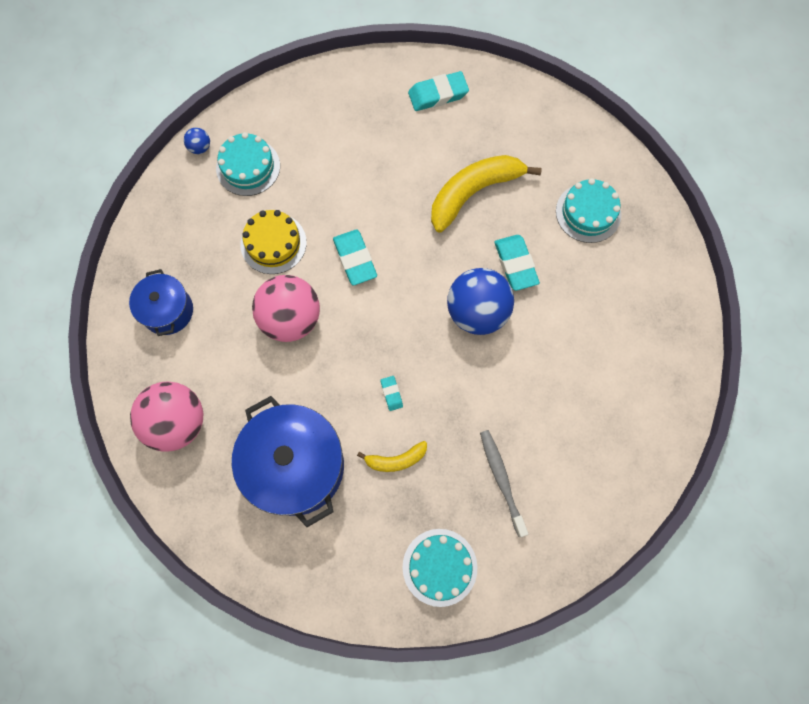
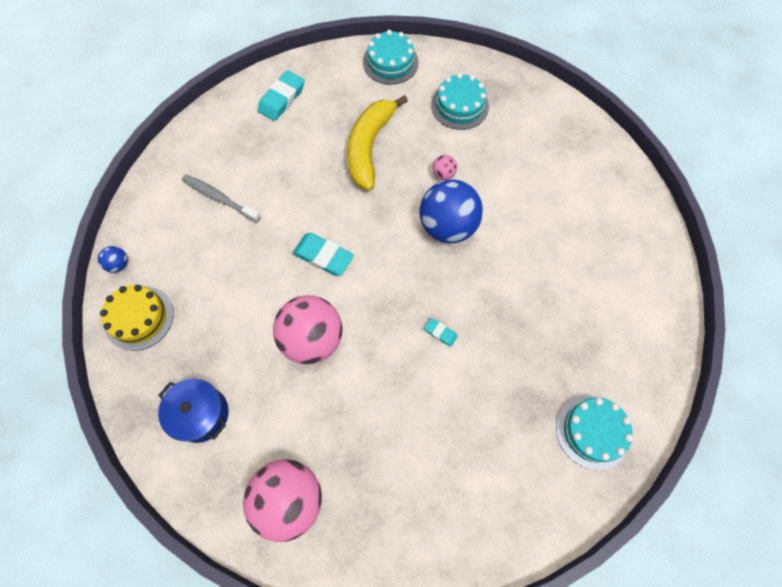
camera: 40 degrees left, 5 degrees down
(248, 167) = (174, 250): turquoise cake -> turquoise cake (390, 62)
(273, 243) = (247, 292): yellow cake -> yellow cake (139, 318)
(296, 466) = (418, 450): blue pot -> none
(396, 460) = (488, 379): yellow banana -> none
(501, 480) = (574, 330): grey toothbrush -> grey toothbrush (219, 198)
(515, 264) = (443, 174): turquoise eraser -> pink ball

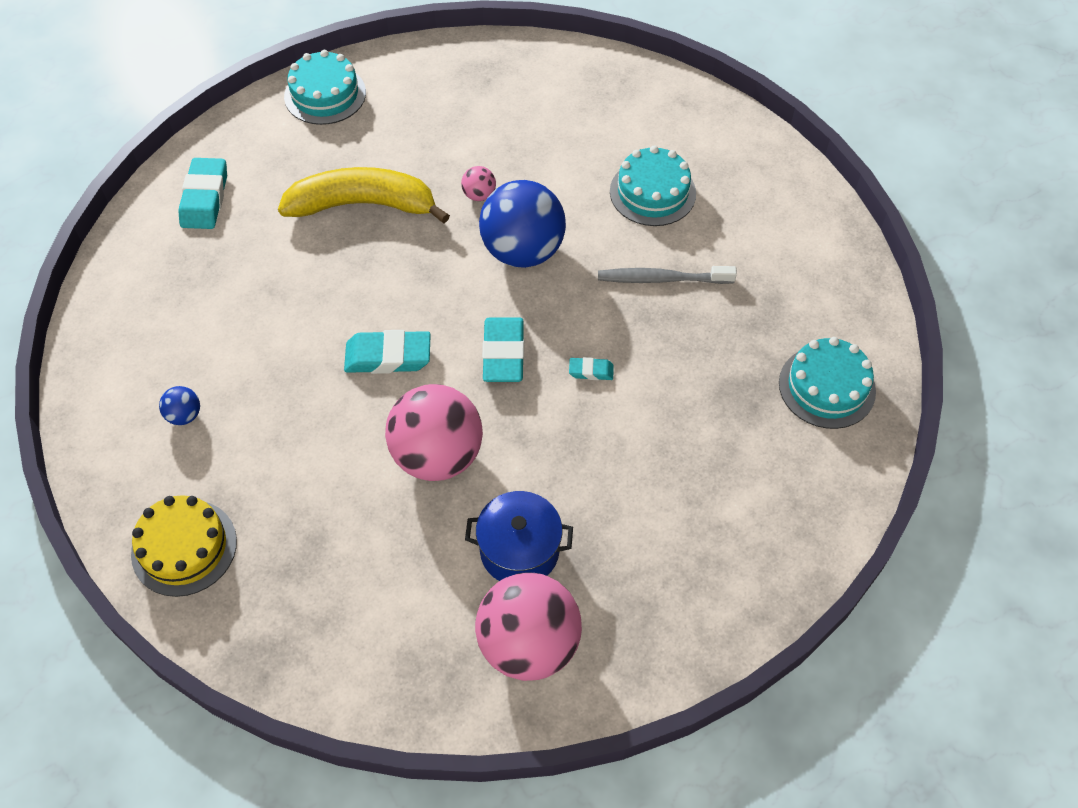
camera: 30 degrees left, 10 degrees down
(119, 264) = (108, 499): blue ball -> blue ball (184, 415)
(201, 414) = (350, 613): blue pot -> blue pot (519, 550)
(219, 198) = (199, 354): grey toothbrush -> grey toothbrush (662, 279)
(369, 147) = (363, 205): yellow banana -> yellow banana turned 105 degrees clockwise
(393, 291) = (503, 353): none -> turquoise eraser
(459, 106) = (448, 109): turquoise cake -> turquoise cake (652, 192)

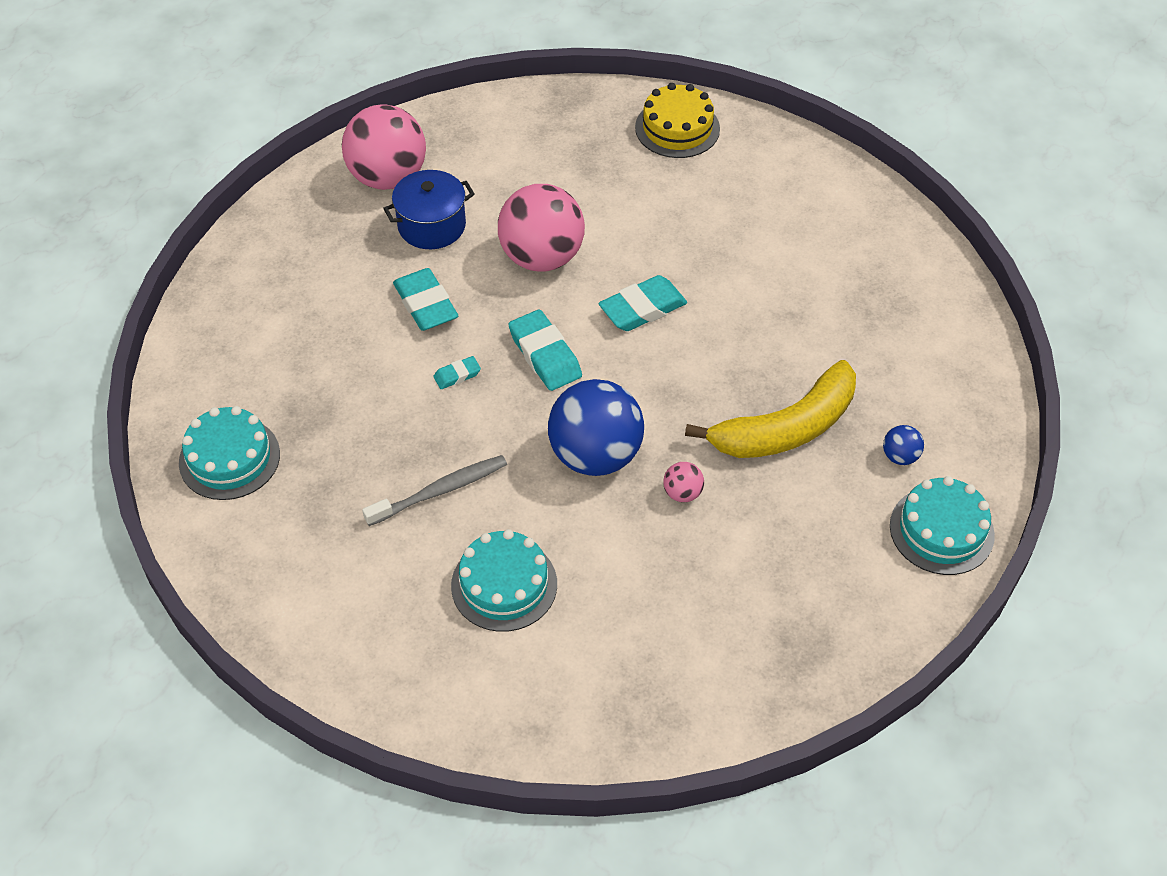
camera: 150 degrees right, 5 degrees down
(184, 415) = (763, 198): blue ball -> blue ball (900, 456)
(205, 198) = (937, 364): turquoise eraser -> turquoise eraser (425, 304)

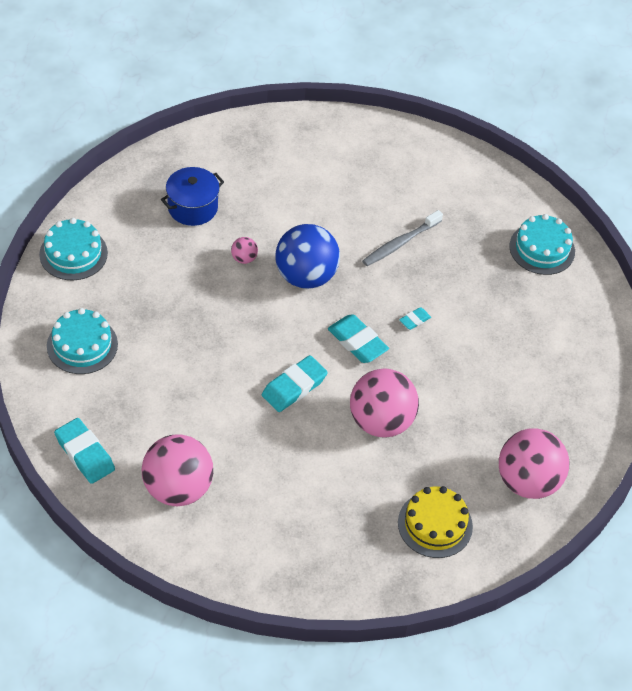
camera: 165 degrees right, 0 degrees up
(425, 304) = (456, 371): turquoise eraser -> turquoise eraser (85, 454)
(432, 225) = (475, 439): blue pot -> blue pot (192, 207)
(504, 584) = (344, 195): turquoise cake -> turquoise cake (82, 345)
(677, 128) = (296, 568): yellow cake -> yellow cake (435, 524)
(785, 428) = (179, 308): yellow banana -> none
(802, 214) = (178, 488): none -> pink ball
(900, 456) = (99, 298): blue ball -> none

